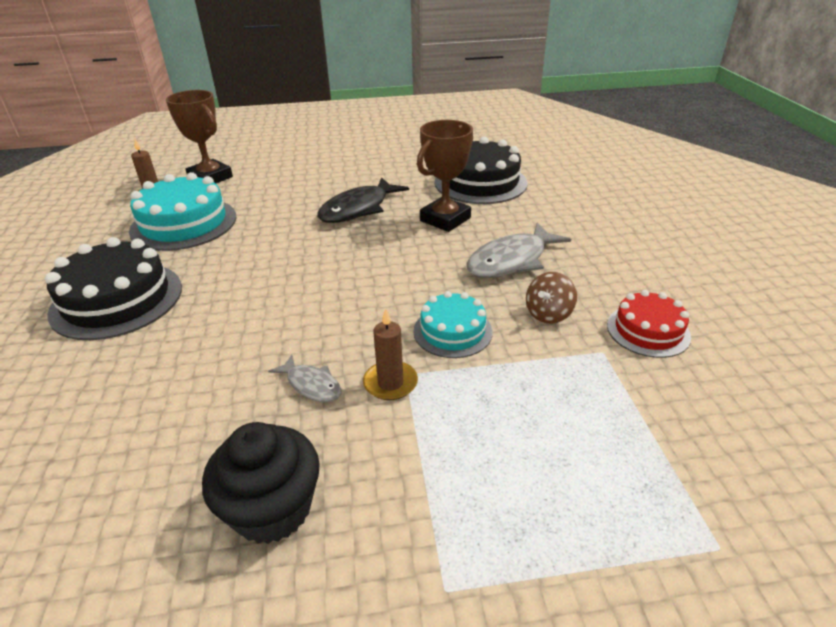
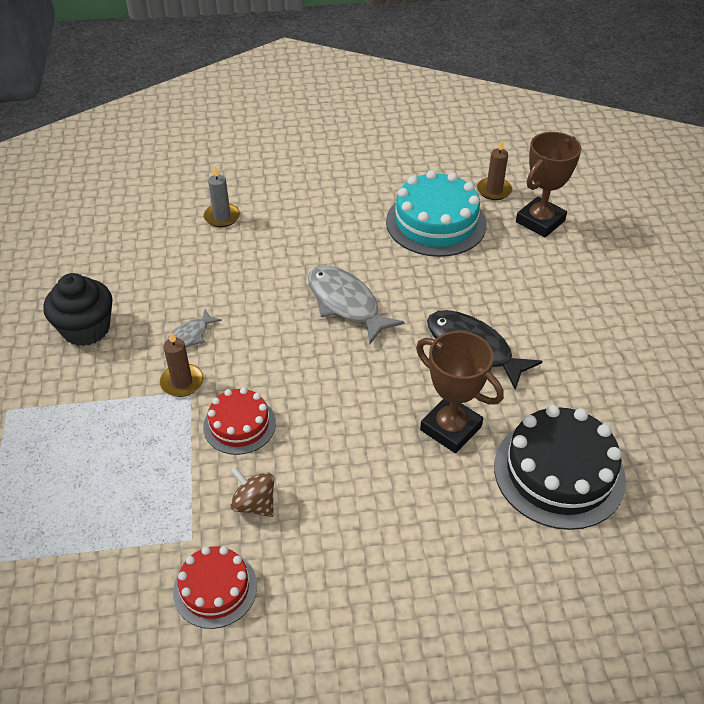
camera: 90 degrees right, 10 degrees up
(74, 378) = (222, 217): none -> grey candle
(117, 300) = (311, 213): black cake -> none
(452, 331) = (239, 425): turquoise cake -> red cake
(511, 260) = (356, 484): grey fish -> grey fish (346, 304)

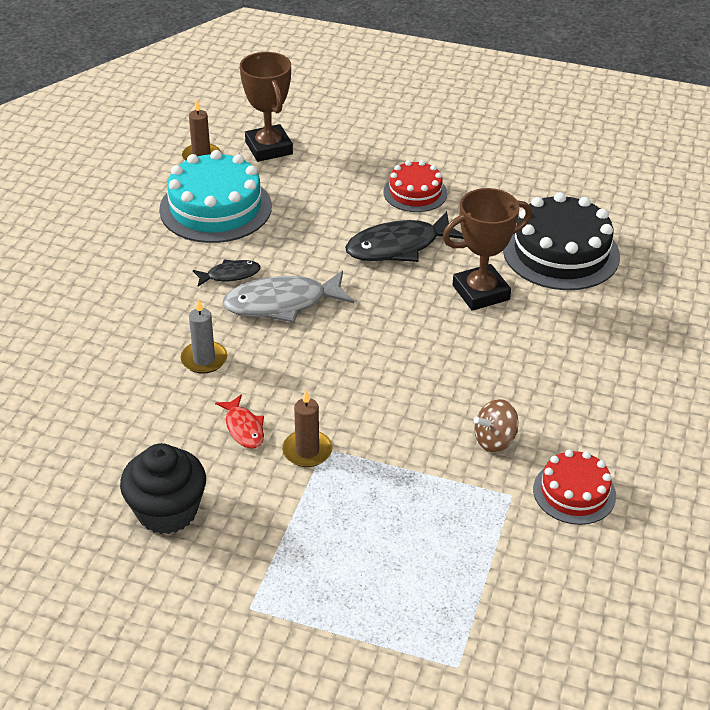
camera: 65 degrees left, 5 degrees down
(189, 336) = (243, 428): grey fish -> red fish
(222, 217) = (68, 352): grey candle -> grey candle (204, 359)
(239, 425) = (393, 424): red cake -> red cake (415, 193)
(360, 262) = (230, 275): none -> black fish

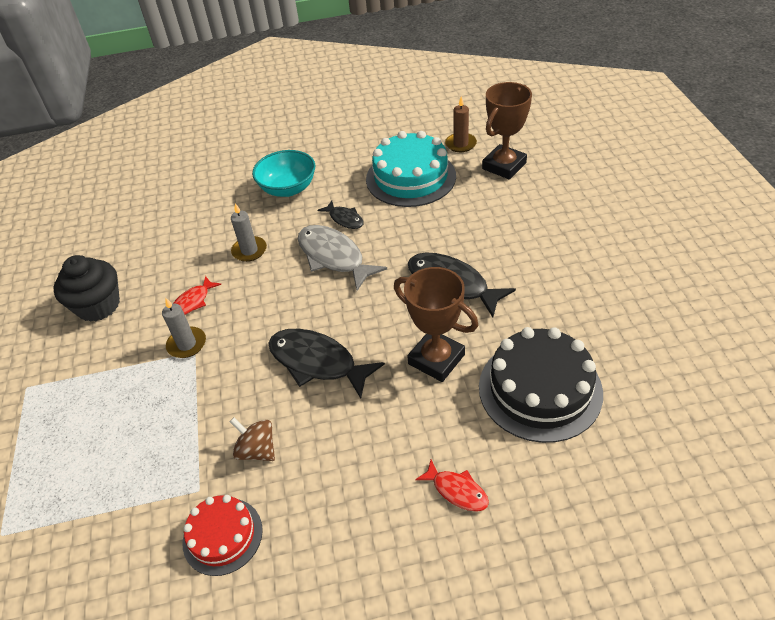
camera: 65 degrees right, 5 degrees up
(128, 296) = (288, 188): none -> turquoise bowl
(307, 451) = (187, 344): brown candle -> grey candle
(415, 193) = (530, 262): red cake -> none
(419, 365) = (317, 362): none -> black fish
(625, 337) = (457, 491): none -> red fish

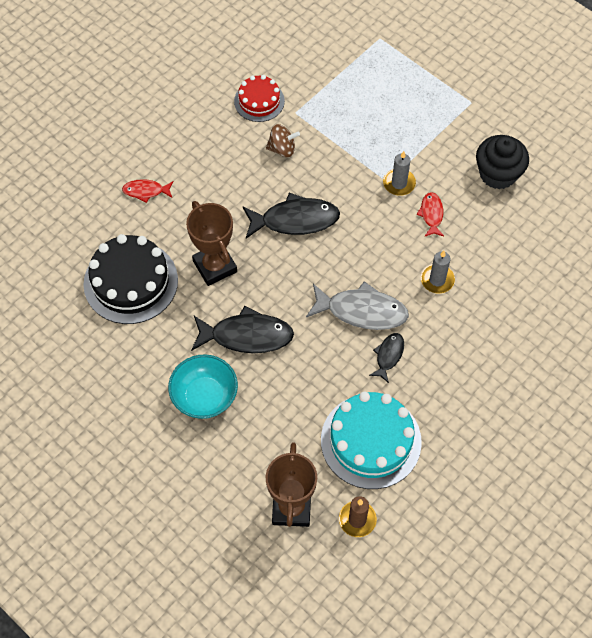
camera: 140 degrees right, 15 degrees up
(288, 188) = (473, 363): turquoise bowl -> turquoise bowl (204, 396)
(344, 219) = (388, 356): black fish -> black fish turned 105 degrees clockwise
(436, 359) = (215, 266): brown trophy -> brown trophy turned 60 degrees clockwise

